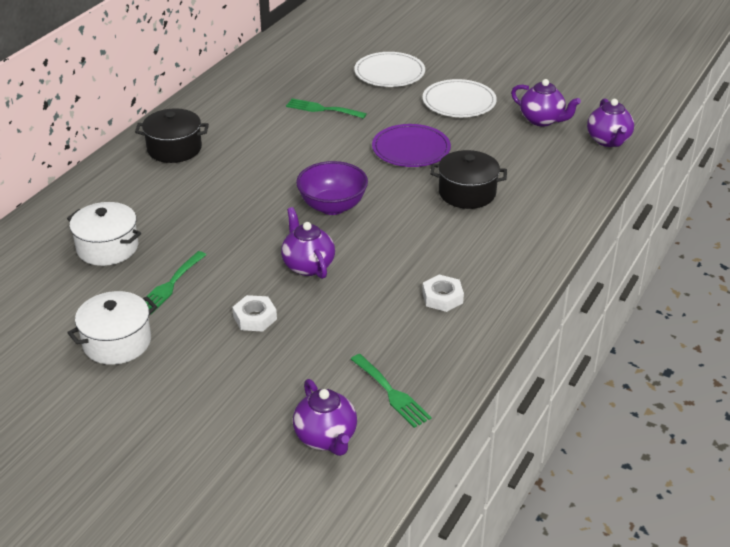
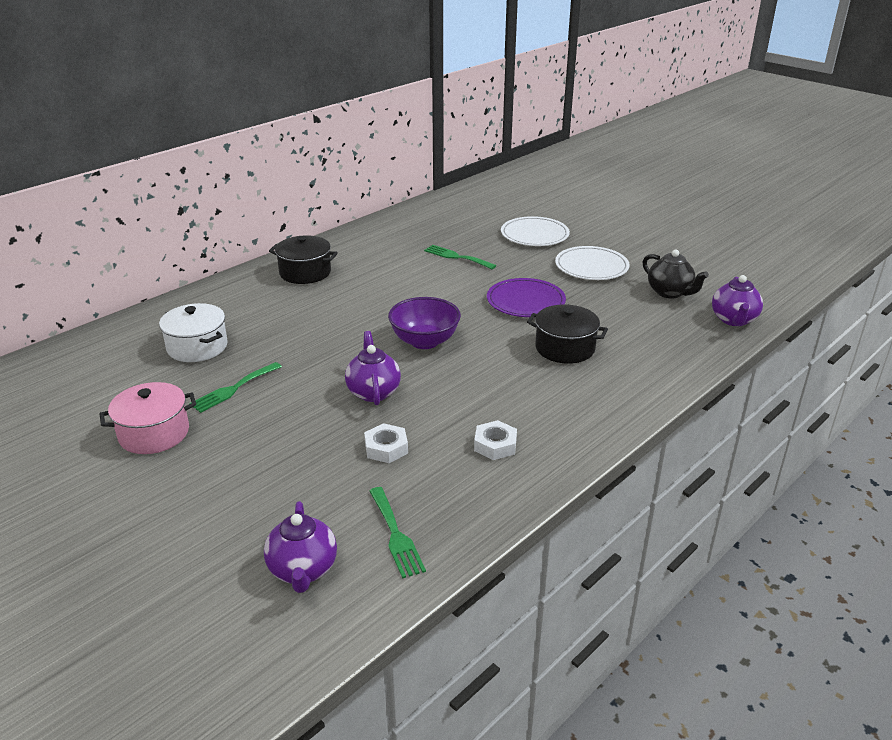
camera: 15 degrees right, 5 degrees down
(117, 342) = (154, 433): white pot -> pink pot
(255, 318) = (296, 433): white nut -> white nut (386, 448)
(542, 120) = (670, 292): purple teapot -> black teapot

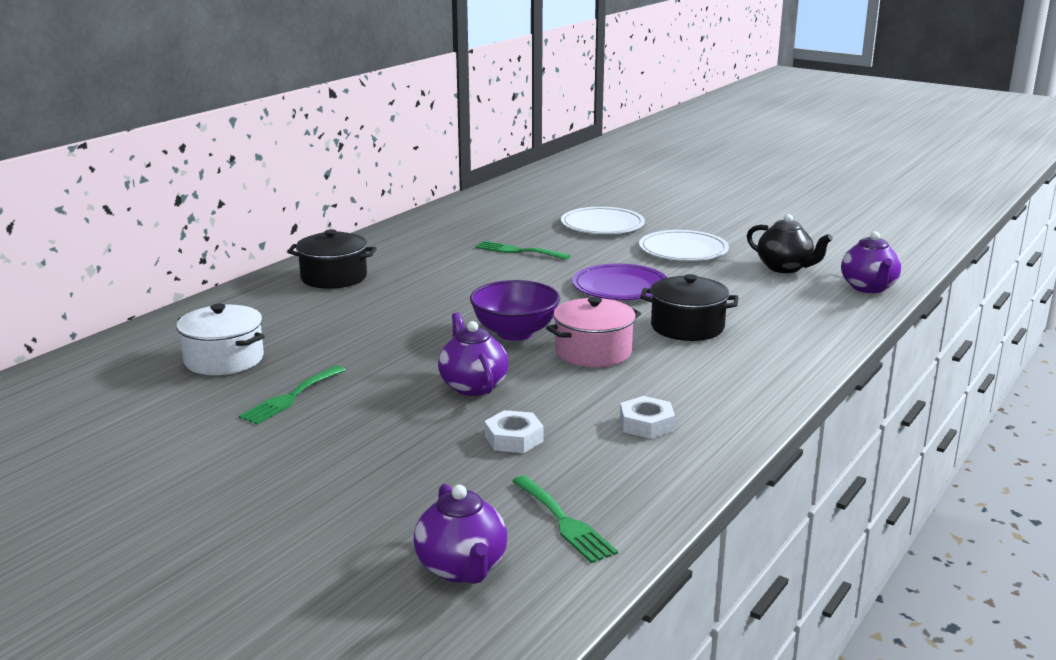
camera: 10 degrees left, 10 degrees down
(154, 433) = (203, 450): pink pot -> pink pot (593, 352)

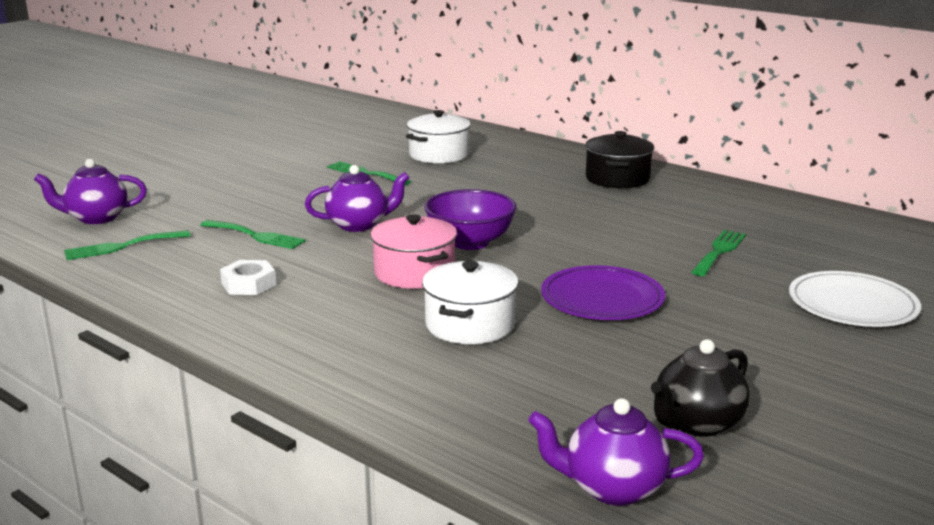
camera: 95 degrees right, 0 degrees up
(513, 439) = (256, 236): white nut -> green fork
(683, 250) = (759, 351): white plate -> none
(687, 327) = (470, 324): black pot -> white pot

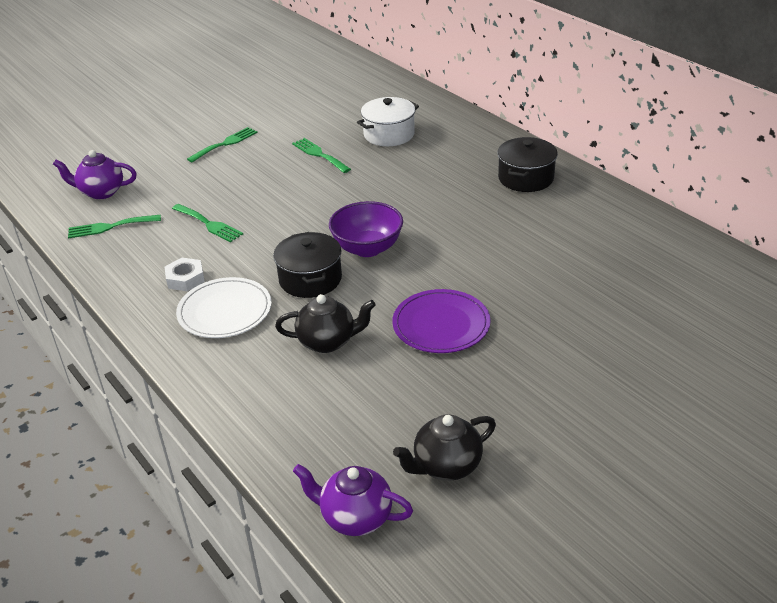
camera: 15 degrees right, 15 degrees up
(358, 225) = (290, 218): purple teapot -> none
(414, 273) = (310, 279): pink pot -> black pot
(470, 324) = (328, 342): white pot -> black teapot
(719, 251) = (565, 279): green fork -> green fork (225, 144)
(852, 304) = (641, 355): white plate -> white plate (225, 311)

